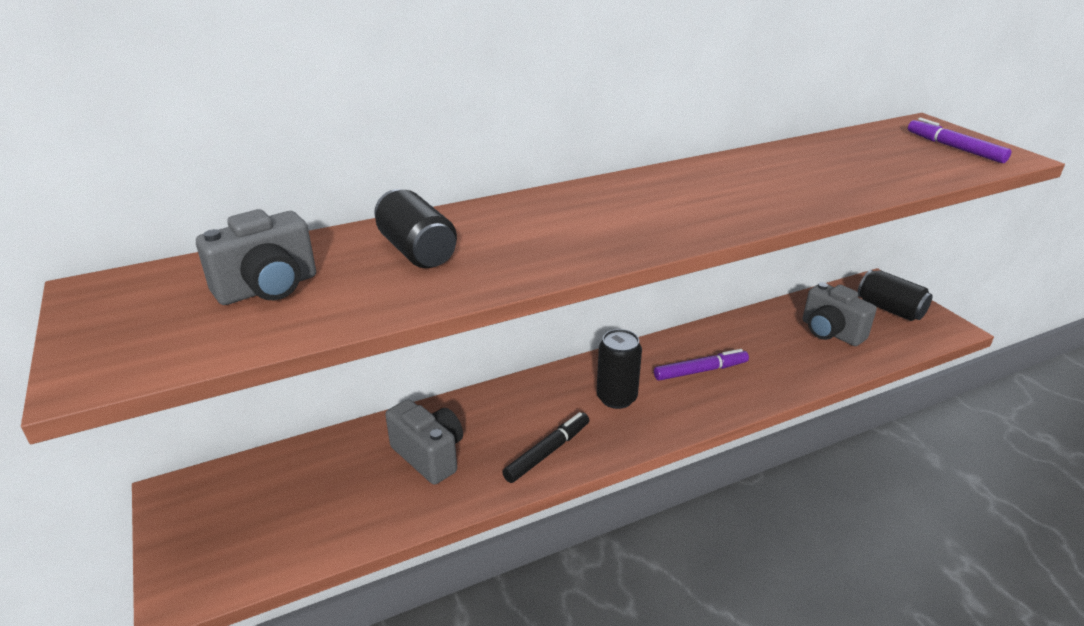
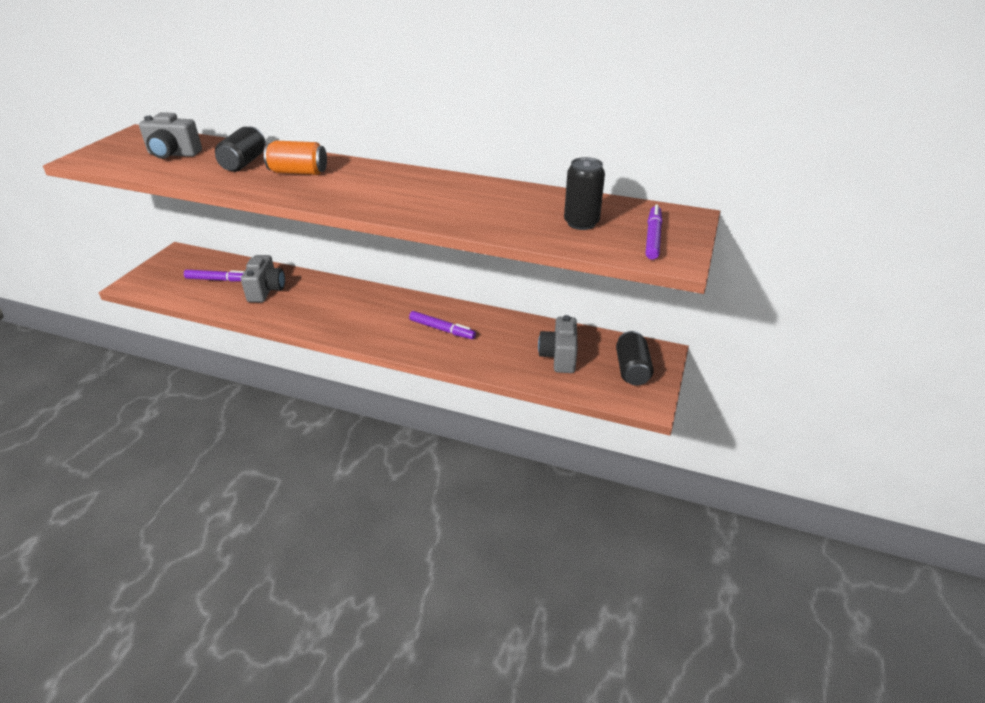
camera: 45 degrees right, 5 degrees up
(328, 487) = (218, 280): none -> purple marker
(523, 230) = (298, 172): none -> orange can
(547, 452) = (307, 318): black marker -> none
(616, 398) = (378, 316): black can -> black can (581, 223)

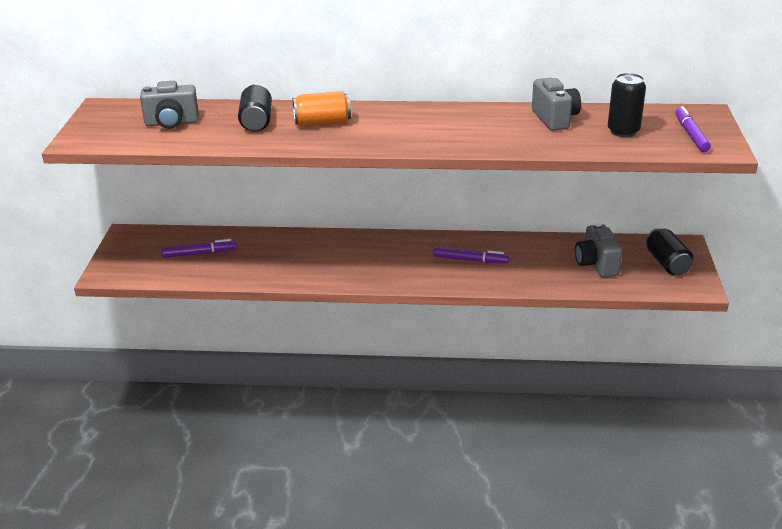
camera: 15 degrees left, 5 degrees down
(266, 290) = (262, 255): grey camera -> grey camera (555, 119)

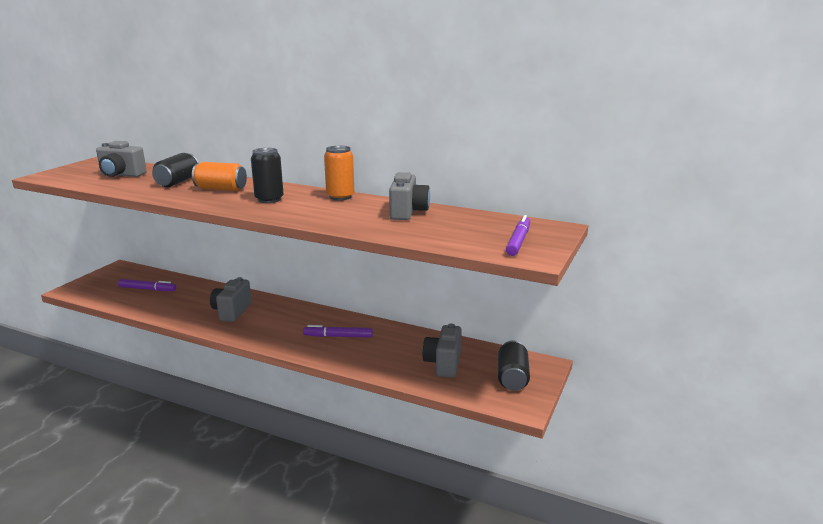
camera: 20 degrees right, 10 degrees down
(329, 258) = (231, 312): none -> grey camera
(463, 111) = (340, 197): none -> orange can
(470, 260) = (338, 336): purple marker -> purple marker turned 150 degrees clockwise
(623, 131) = (456, 229): black can -> black can (269, 199)

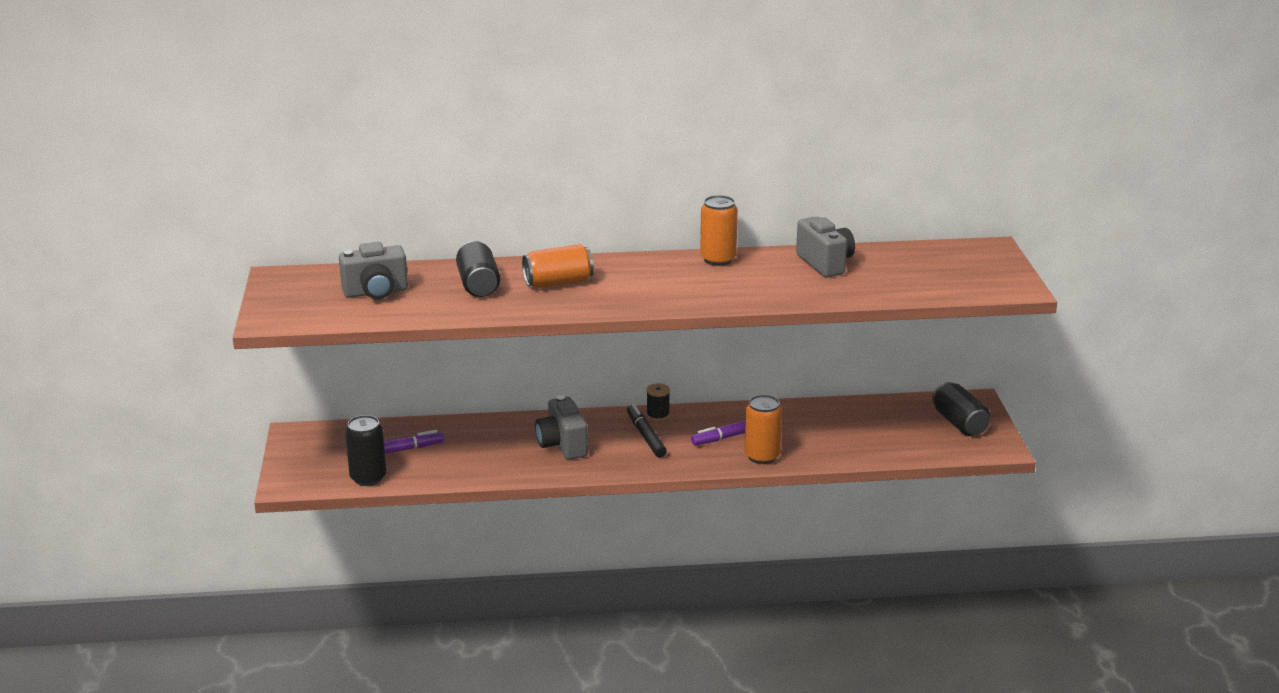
camera: 30 degrees left, 5 degrees up
(269, 199) = (646, 283): black can -> black can (368, 478)
(286, 321) = (646, 436): none -> black marker
(312, 310) = (658, 415): none -> black spool
(337, 356) = (762, 456): none -> orange can
(443, 364) = (879, 430): grey camera -> none
(518, 241) = (980, 273): purple marker -> none

